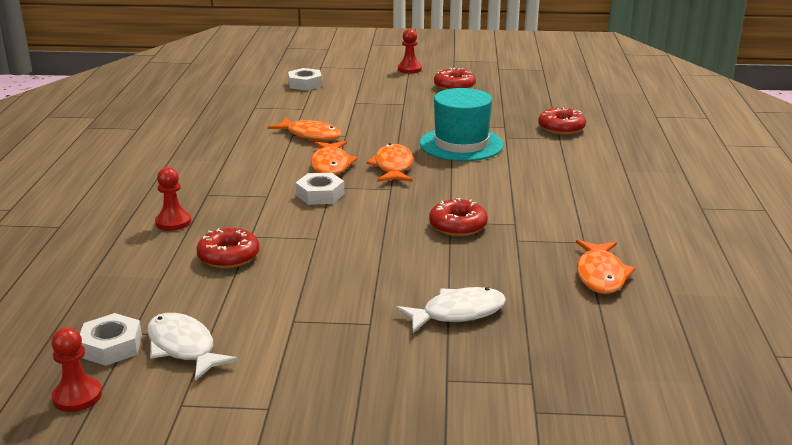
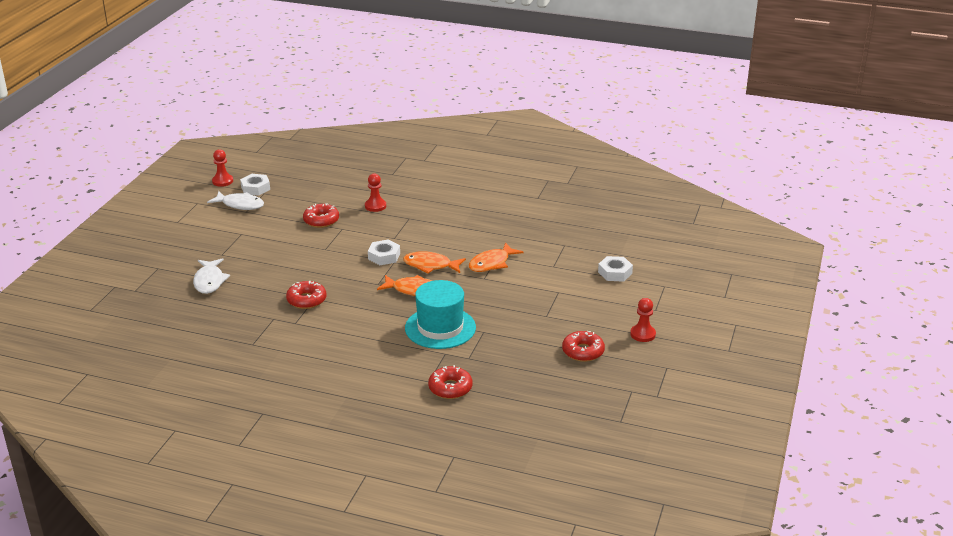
camera: 105 degrees right, 5 degrees up
(183, 347) = (240, 205): white fish -> white fish turned 45 degrees clockwise
(600, 275) = (209, 339): orange fish -> none

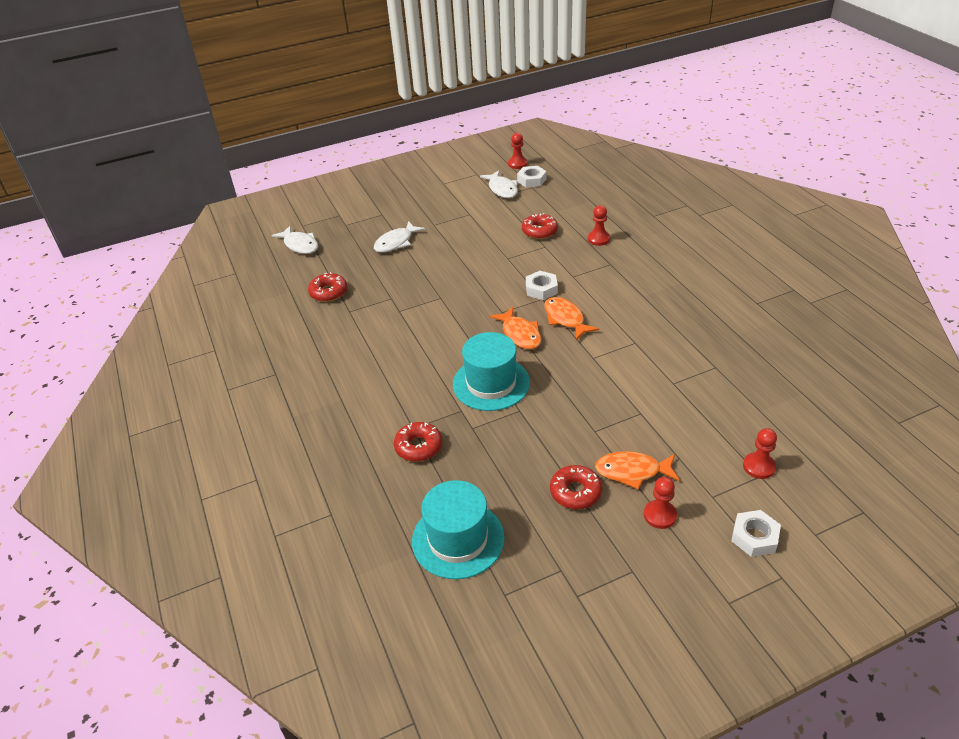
camera: 50 degrees right, 10 degrees up
(116, 324) = (300, 245): none -> white fish
(306, 300) = (433, 296): red donut -> red donut (328, 292)
(491, 263) = (620, 347): orange fish -> orange fish (632, 471)
(554, 415) = (458, 539): none -> turquoise hat
(615, 273) = (726, 427): white nut -> white nut (754, 537)
(657, 282) = (759, 467): none -> red pawn

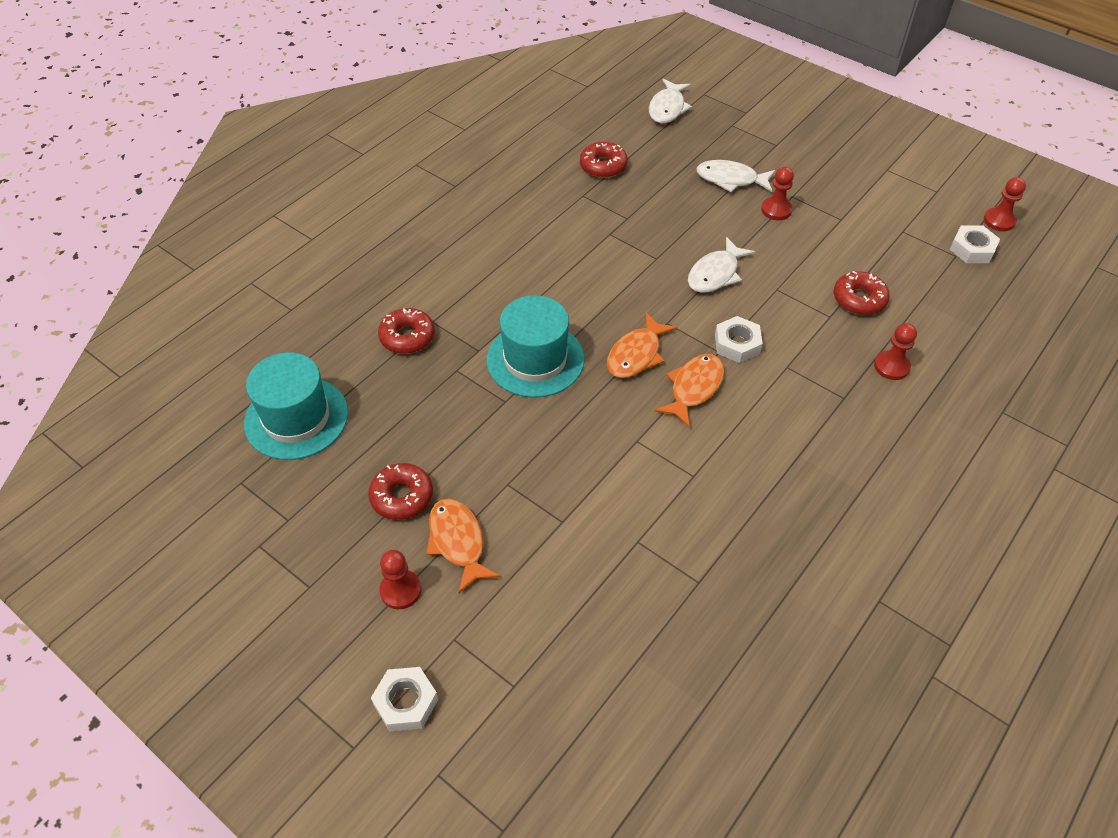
camera: 60 degrees right, 10 degrees up
(502, 189) = (923, 228): white fish -> white fish (715, 274)
(759, 467) = (529, 680): red pawn -> red pawn (776, 210)

